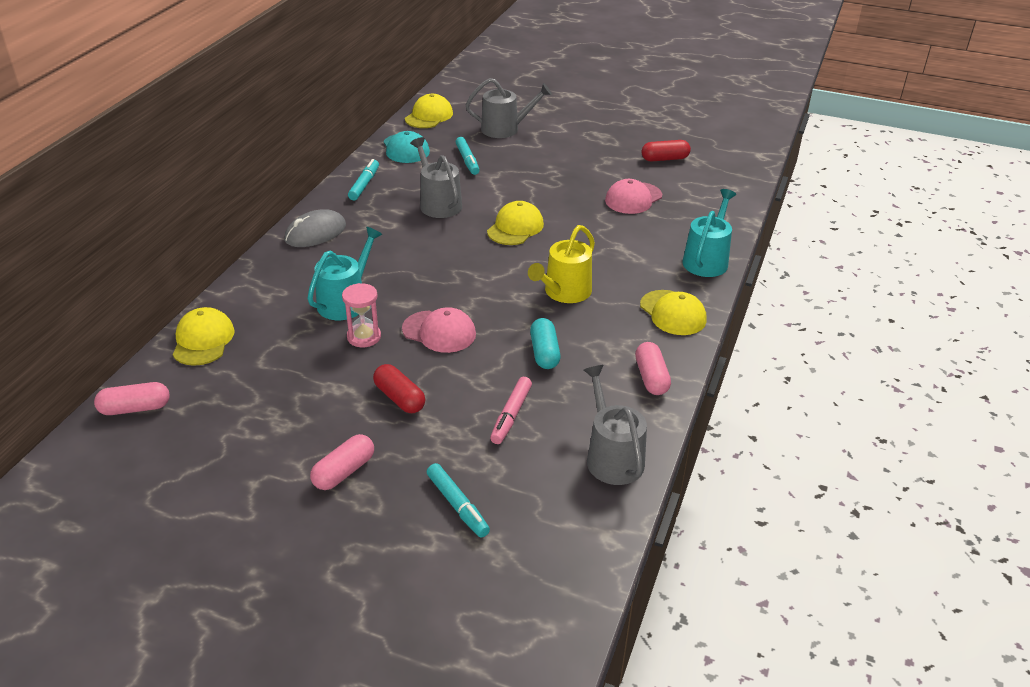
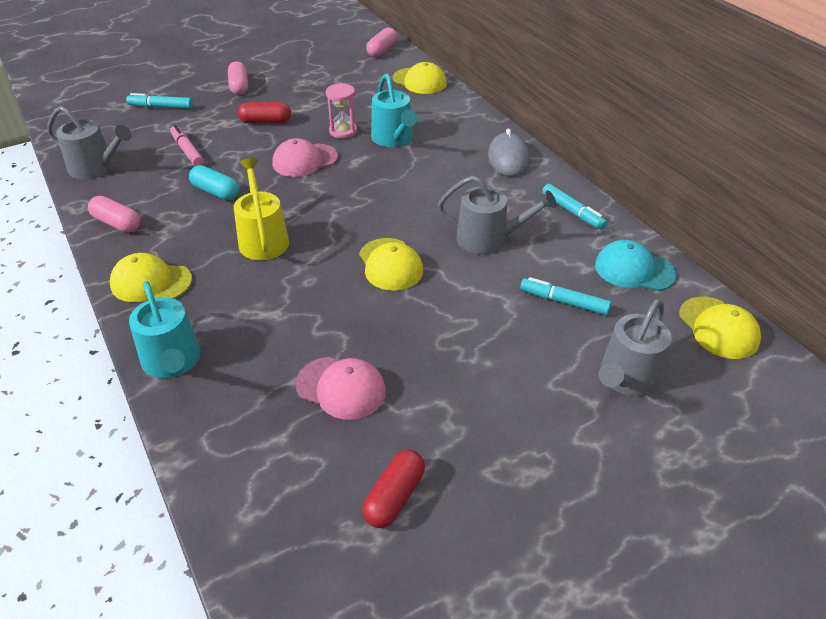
camera: 130 degrees right, 5 degrees up
(633, 198) = (341, 388): pink cap -> pink cap turned 120 degrees clockwise

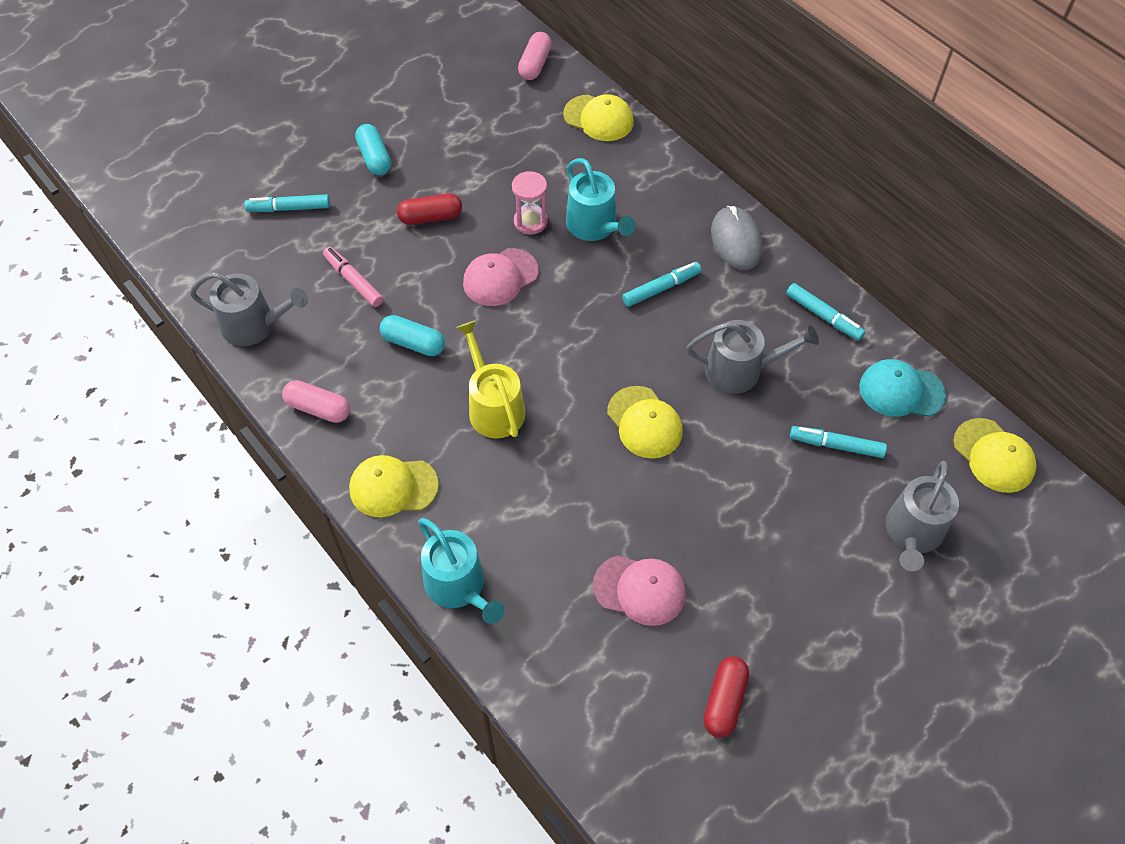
camera: 10 degrees left, 15 degrees up
(239, 86) = (374, 158): pink capsule -> turquoise capsule
(435, 180) = (661, 288): none -> turquoise marker

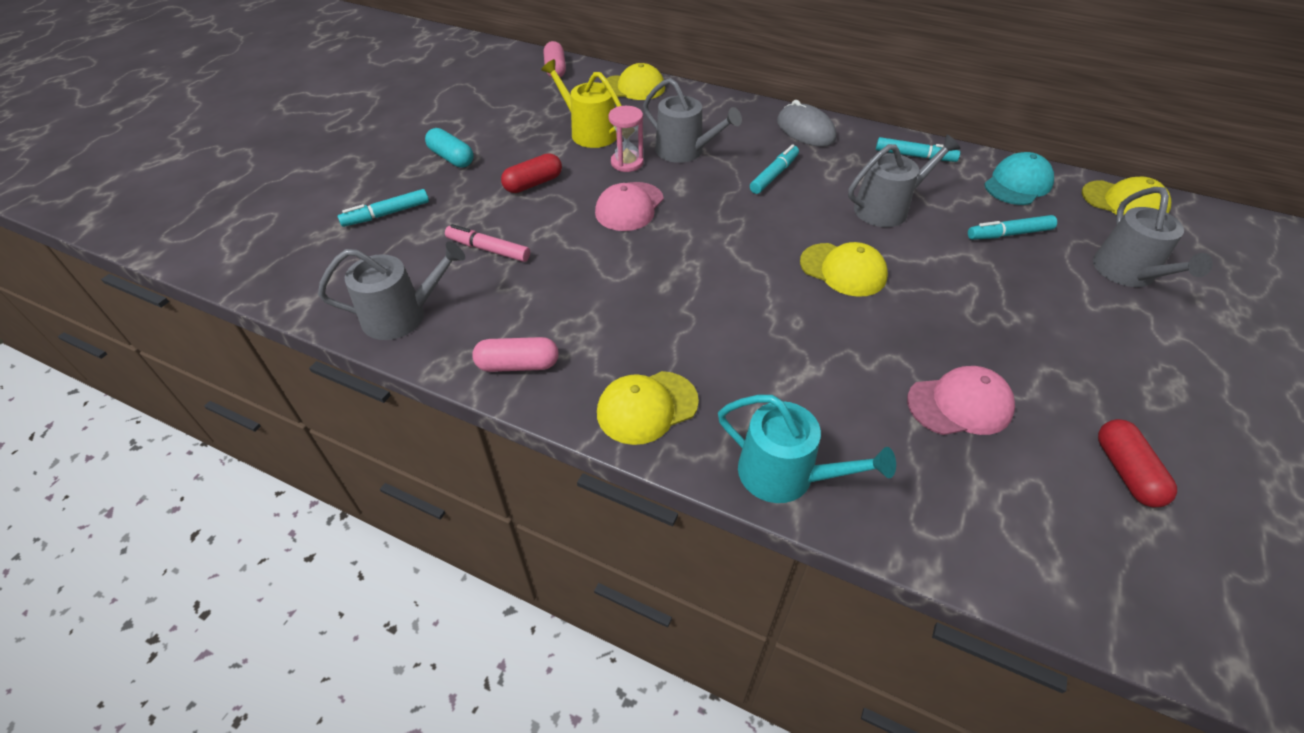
camera: 25 degrees left, 10 degrees down
(413, 343) = (582, 279): turquoise capsule -> none
(493, 407) = (698, 304): yellow watering can -> yellow watering can (589, 132)
(594, 226) = (684, 151): turquoise watering can -> grey watering can
(901, 391) = (1017, 184): turquoise cap -> turquoise cap turned 150 degrees clockwise

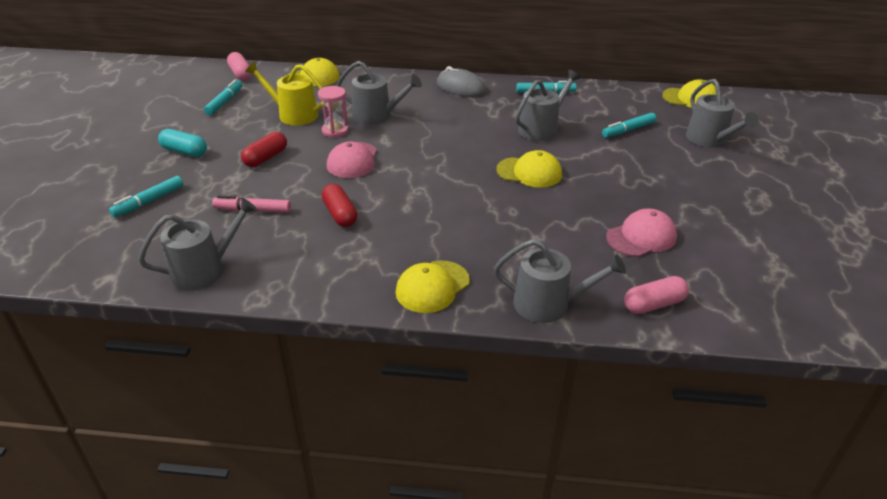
camera: 20 degrees left, 10 degrees down
(518, 365) = (319, 282): pink capsule -> pink capsule (653, 304)
(774, 175) = (451, 121): turquoise marker -> turquoise marker (224, 102)
(785, 475) = (548, 304): turquoise watering can -> grey watering can
(1017, 184) = (620, 99): turquoise cap -> none
(1125, 472) = (754, 251): red capsule -> red capsule (340, 214)

